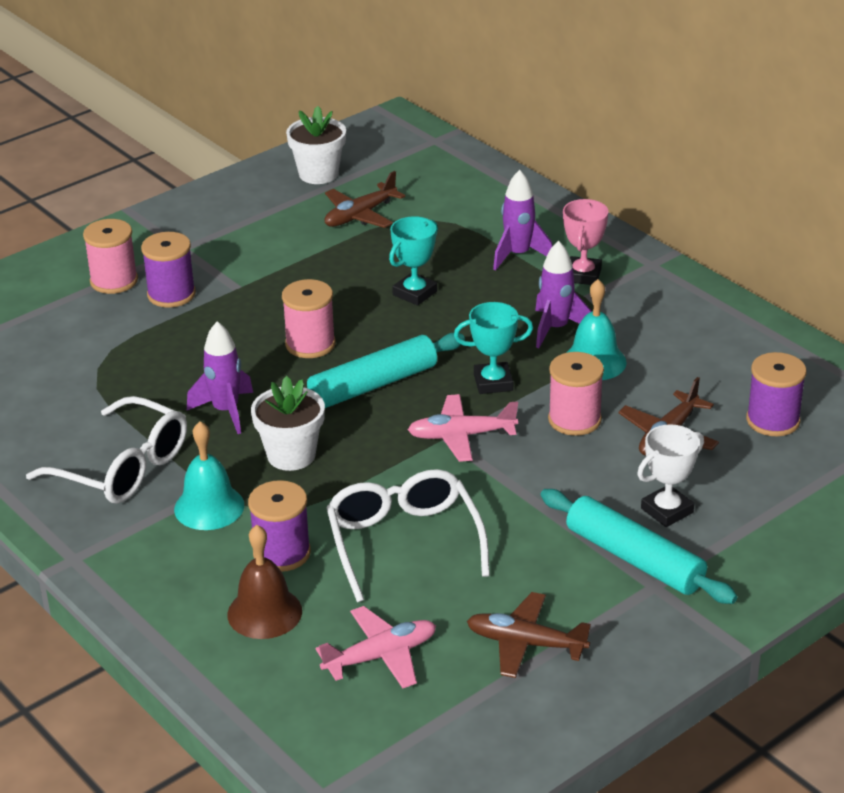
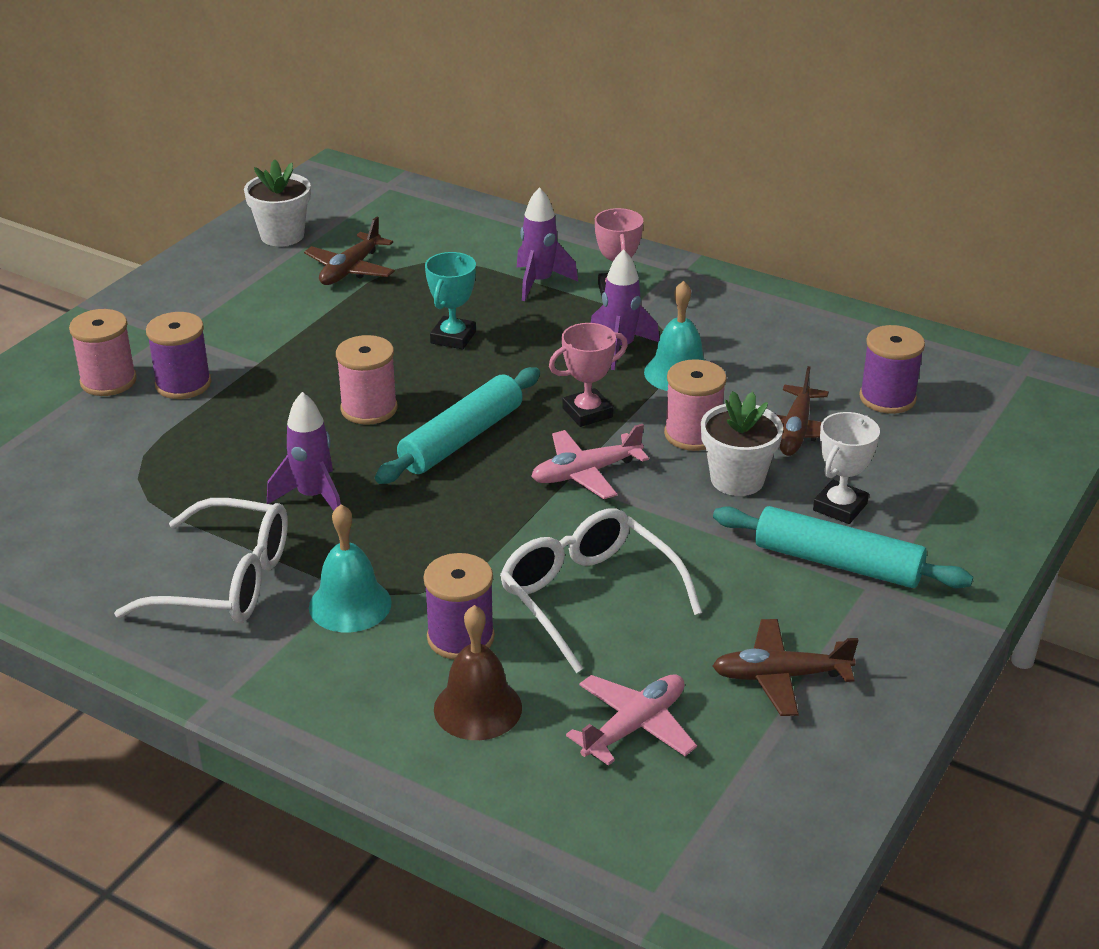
camera: 20 degrees left, 0 degrees up
(291, 455) = (412, 529): white flower pot -> white flower pot (737, 479)
(493, 382) = (587, 412): turquoise trophy -> pink trophy

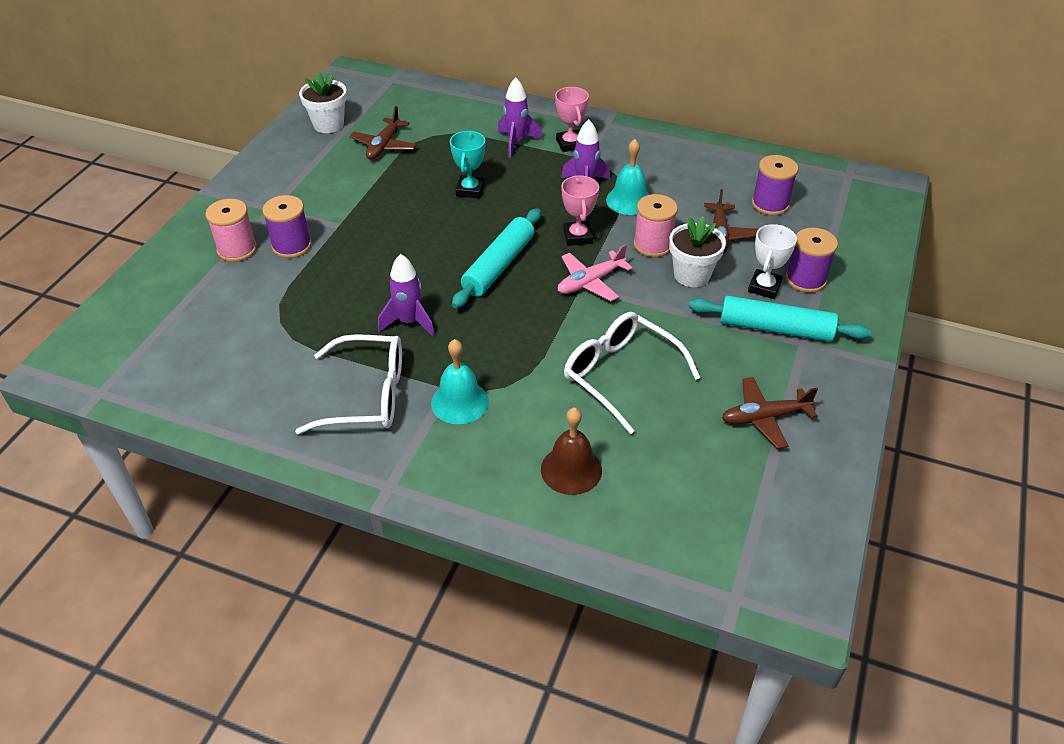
camera: 10 degrees left, 10 degrees up
(369, 409) = (428, 250): pink spool -> none
(460, 637) = (543, 417): purple spool -> purple spool (805, 279)
(587, 412) = (578, 236): pink trophy -> pink trophy turned 60 degrees counterclockwise
(634, 726) = (680, 468): pink plane -> none

